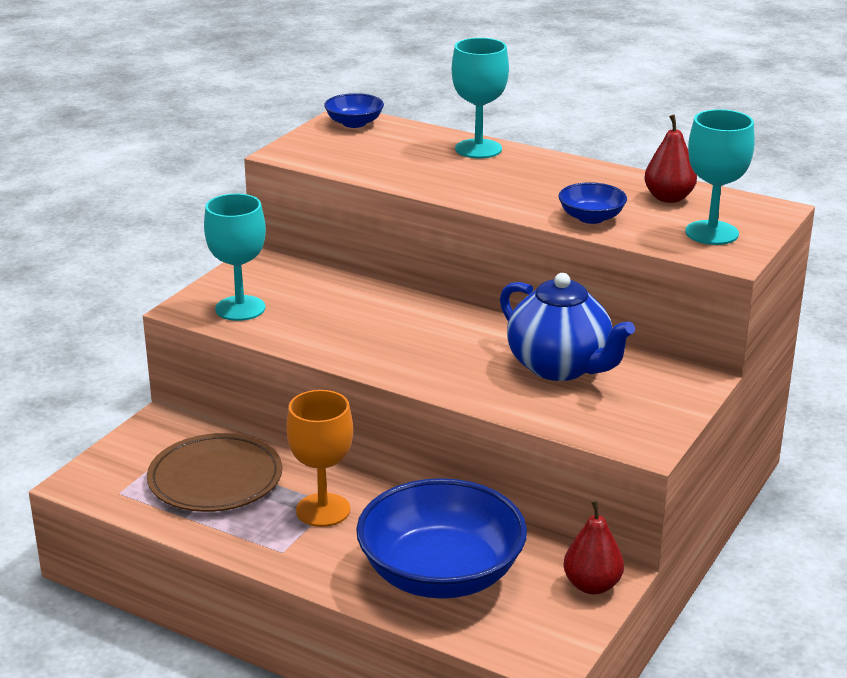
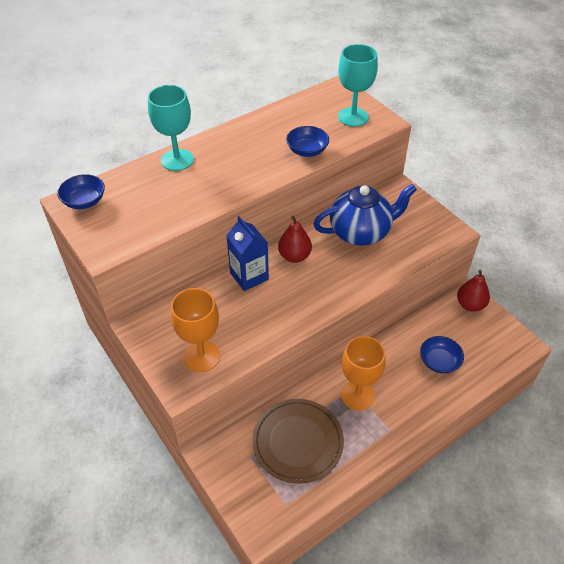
camera: 65 degrees left, 20 degrees up
(240, 308) = (201, 356): turquoise goblet -> orange goblet
(395, 305) = (249, 276): none -> blue carton
(441, 574) = (439, 361): blue bowl -> blue bowl, size x0.45
(668, 198) = (301, 115): red pear -> red pear (294, 256)

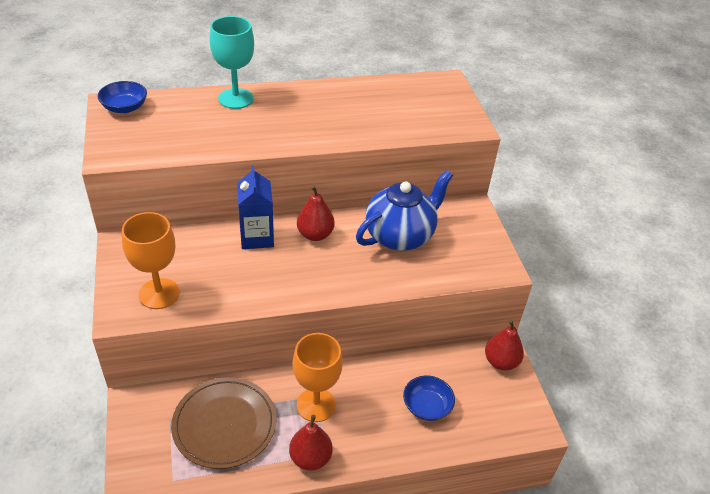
camera: 20 degrees right, 5 degrees down
(307, 150) = (369, 129): blue bowl -> none
(353, 117) = (441, 112): turquoise goblet -> none
(361, 232) = (400, 235): blue teapot -> blue teapot turned 45 degrees counterclockwise
(380, 439) = (310, 458): none -> red pear

